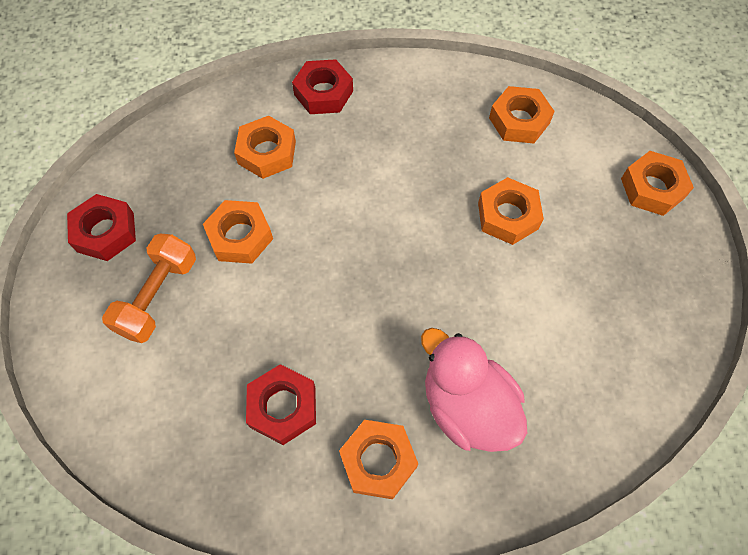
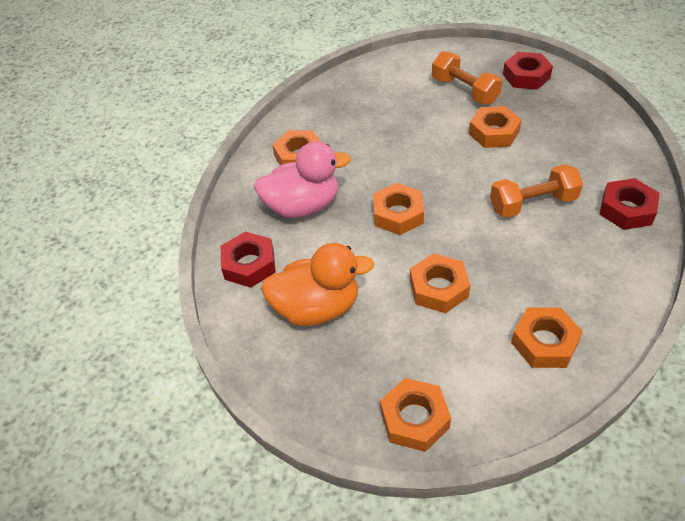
camera: 120 degrees right, 15 degrees down
(267, 152) = (568, 161): orange nut -> orange nut (398, 214)
(283, 407) = (358, 126): red nut -> red nut (249, 264)
(350, 168) = (532, 204): none -> orange dumbbell
(598, 316) = (317, 308): none -> orange duck

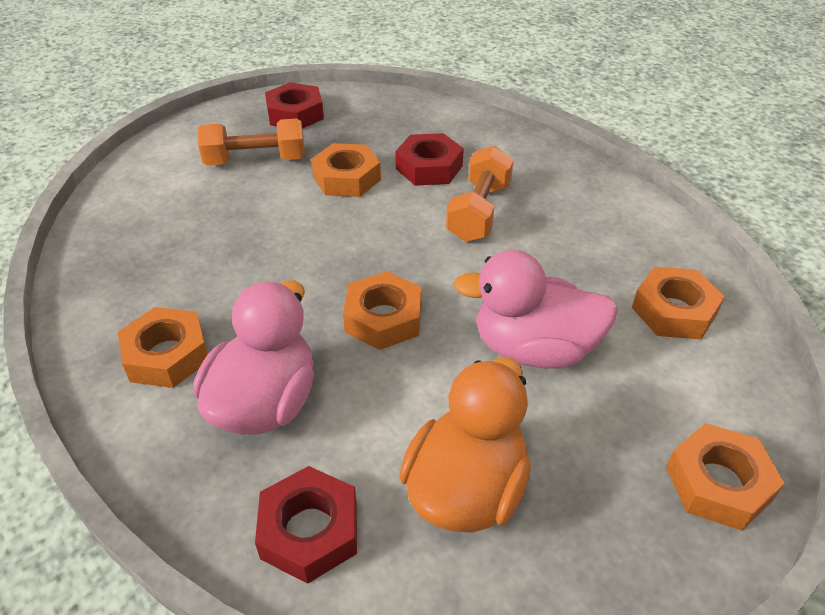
camera: 60 degrees left, 5 degrees down
(438, 288) = (533, 349): orange nut -> pink duck
(626, 209) = (546, 163): red nut -> red nut (429, 167)

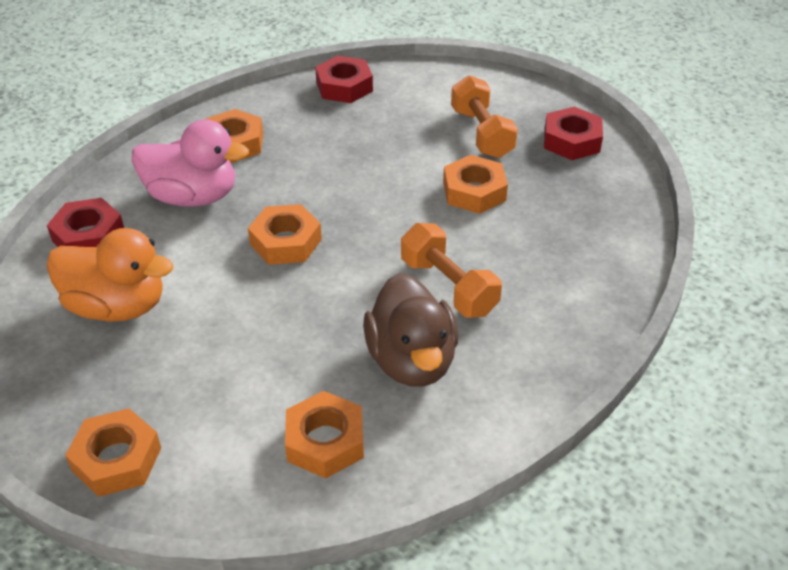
camera: 80 degrees right, 0 degrees up
(429, 167) = (513, 243): red nut -> red nut (344, 86)
(479, 212) = (448, 286): orange dumbbell -> orange dumbbell turned 45 degrees clockwise
(533, 349) = (260, 336): pink duck -> none
(572, 246) = (411, 360): none -> brown duck

